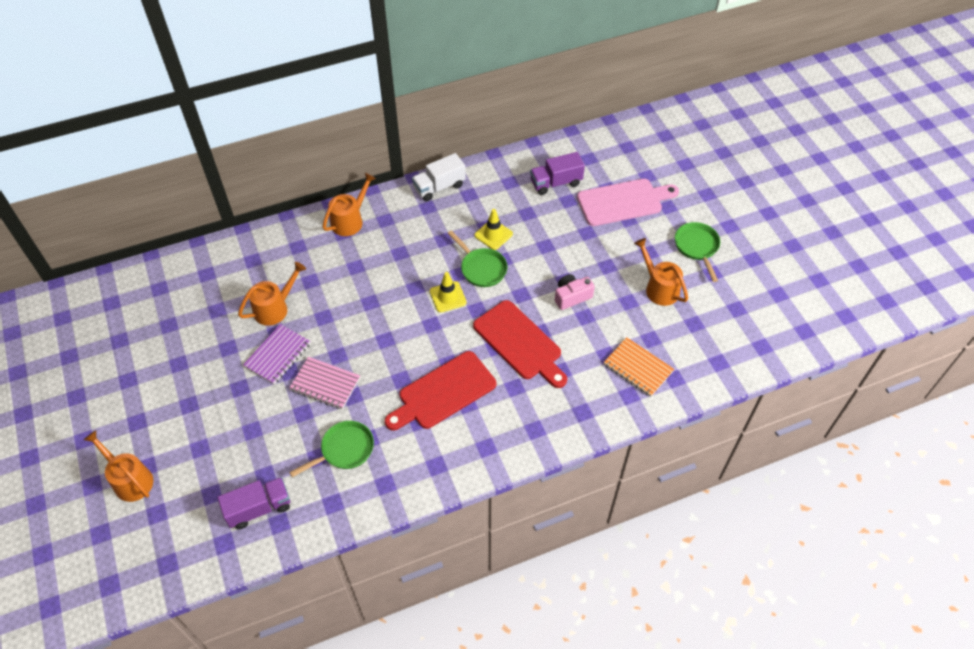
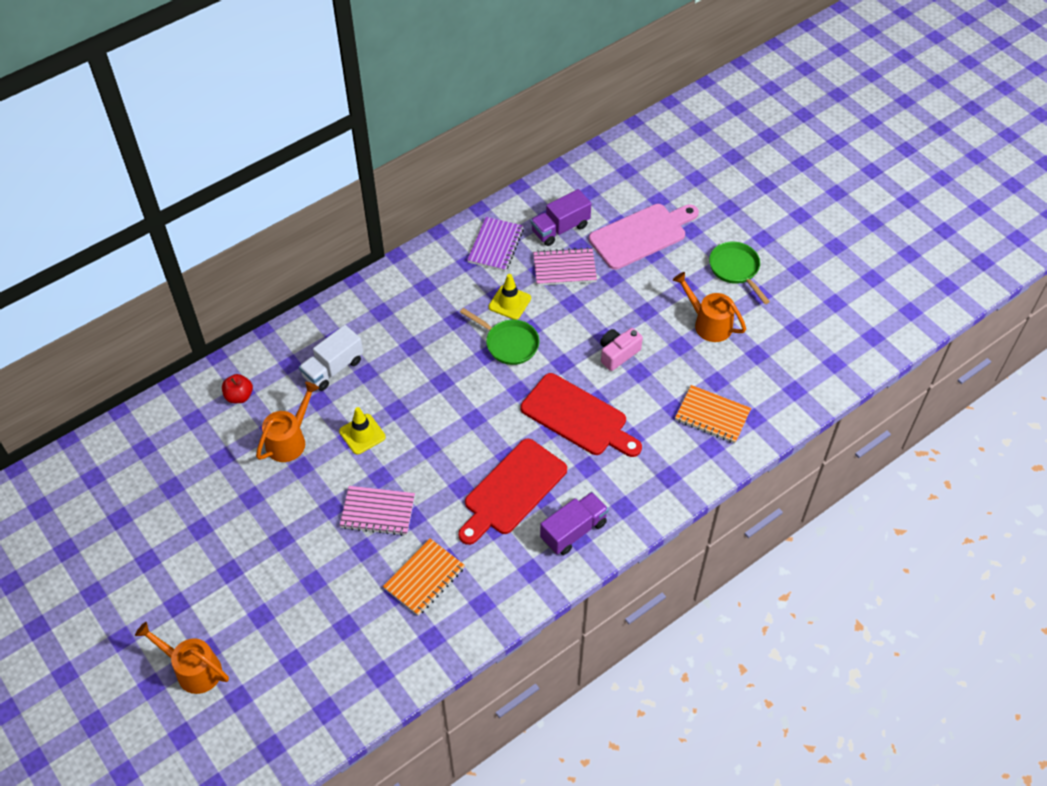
camera: 15 degrees left, 0 degrees up
(248, 263) = (239, 396): none -> red apple
(259, 508) = (352, 664): purple truck -> purple truck (573, 531)
(278, 355) = (312, 492): purple notebook -> purple notebook (495, 245)
(344, 450) = (424, 578): green pan -> orange notebook
(350, 220) = (340, 320): orange watering can -> none
(439, 187) = (430, 260): white truck -> white truck (333, 368)
(448, 297) = (482, 384): yellow traffic cone -> yellow traffic cone (362, 434)
(549, 216) = (564, 268): none -> pink notebook

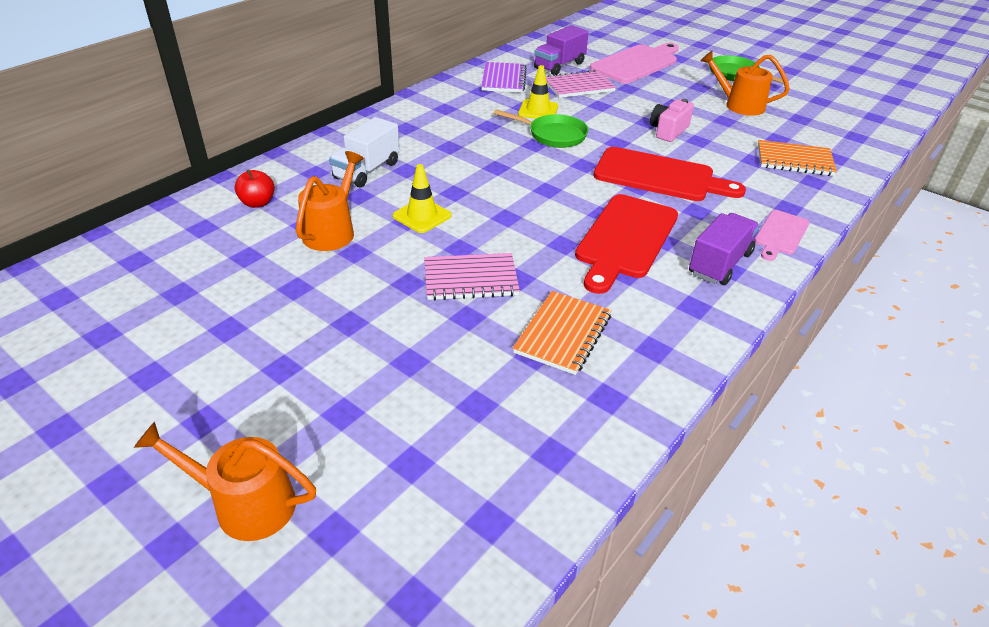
camera: 15 degrees left, 15 degrees down
(642, 507) = (781, 234): none -> pink cutting board

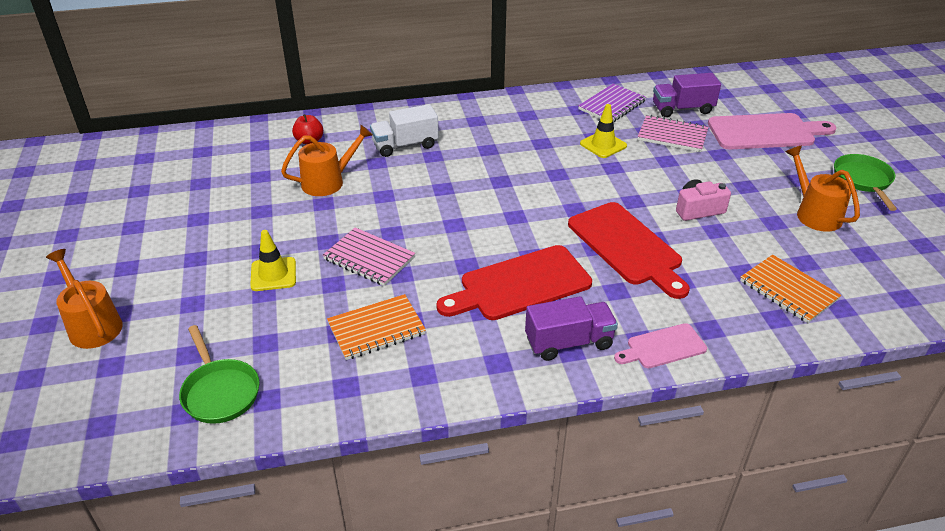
camera: 40 degrees right, 0 degrees up
(422, 216) = (397, 196): yellow traffic cone -> yellow traffic cone (273, 274)
(553, 135) = (585, 172): green pan -> green pan (220, 392)

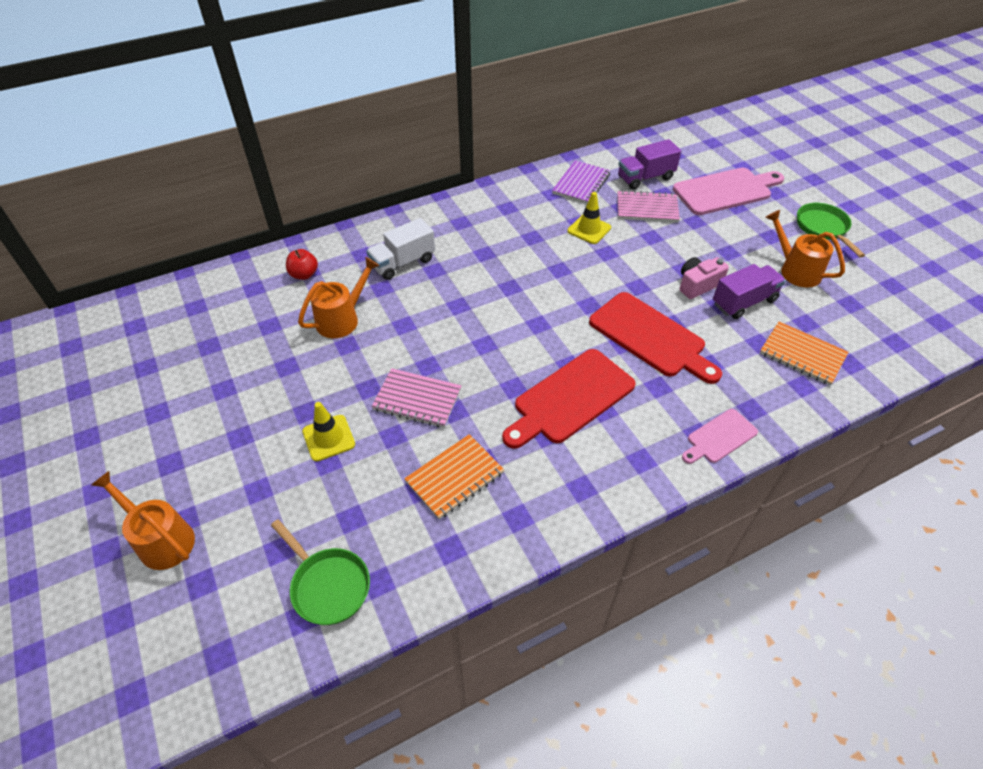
camera: 15 degrees left, 10 degrees up
(569, 342) = (637, 451): purple truck -> purple truck (744, 302)

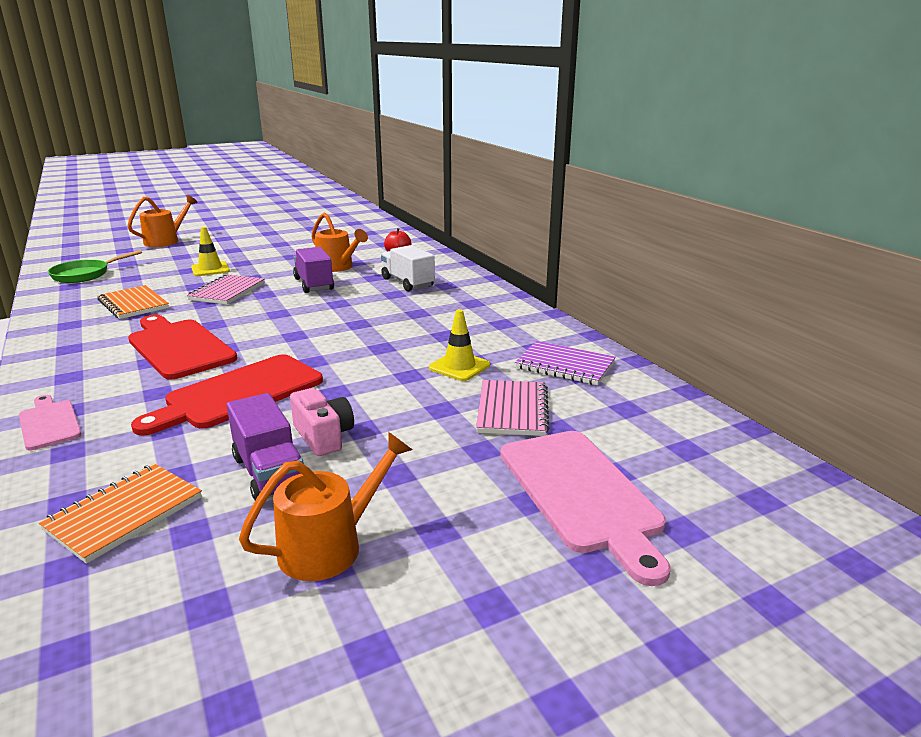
camera: 90 degrees right, 25 degrees down
(645, 178) = (598, 415): purple truck -> purple truck (314, 284)
(823, 228) = (464, 620): green pan -> none

